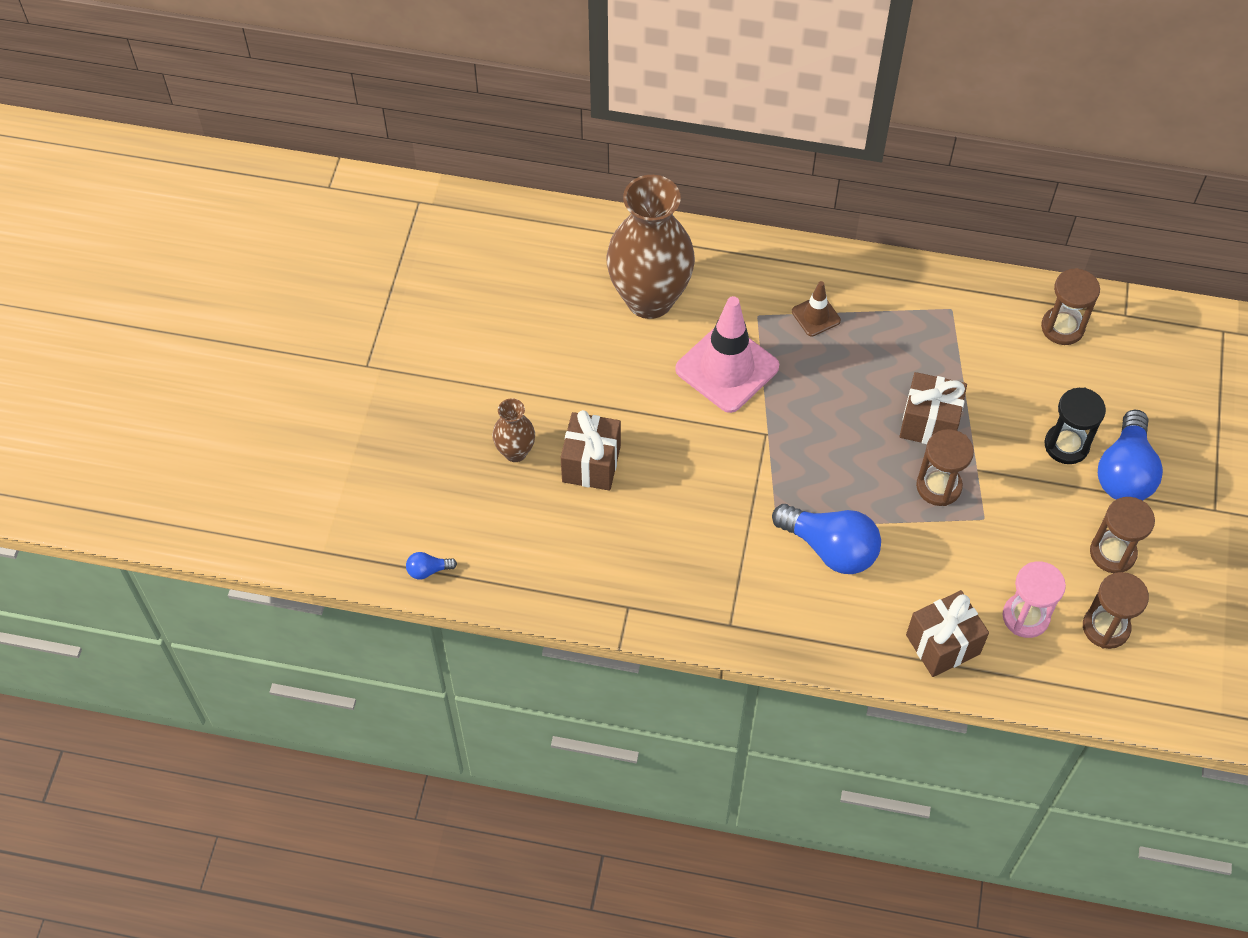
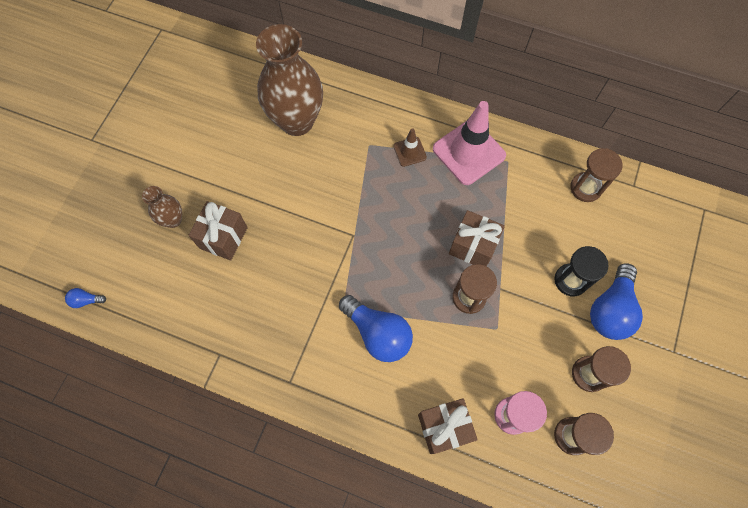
camera: 10 degrees right, 10 degrees up
(727, 368) = (337, 181): pink traffic cone -> pink traffic cone (468, 152)

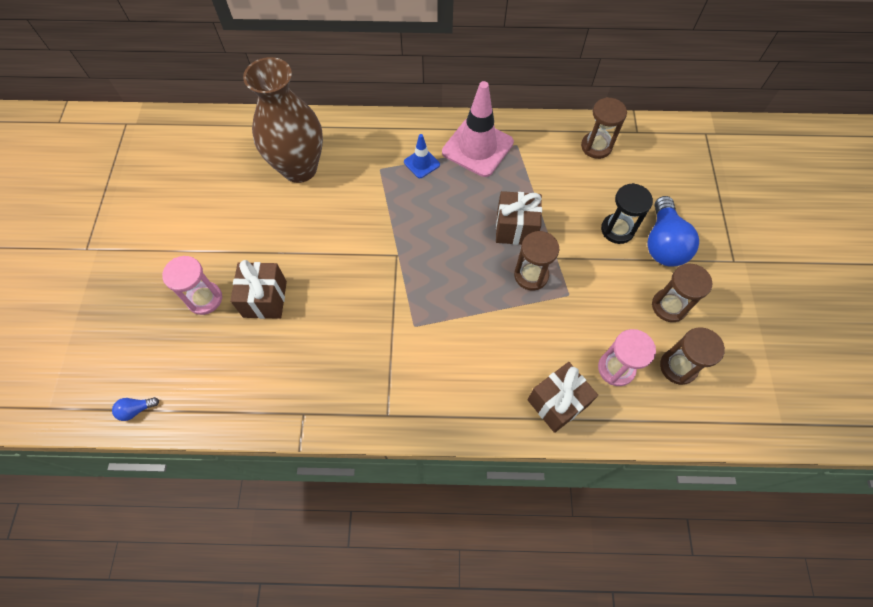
camera: 20 degrees left, 5 degrees down
(173, 220) = (204, 299): brown vase -> pink hourglass
(378, 333) = (457, 337): blue light bulb -> none
(409, 152) = (421, 163): brown traffic cone -> blue traffic cone

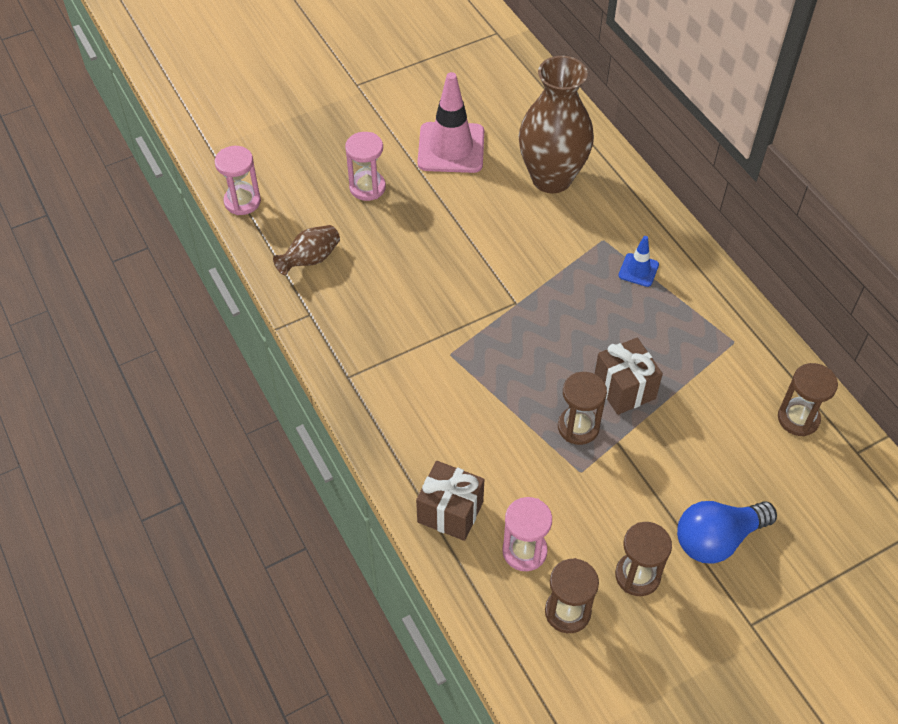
camera: 60 degrees right, 10 degrees down
(136, 410) = (242, 201): blue light bulb -> pink hourglass
(246, 383) = (310, 260): none -> brown vase
(265, 299) = (397, 228): brown gift -> none
(477, 147) = (699, 308): pink traffic cone -> pink traffic cone (451, 148)
(617, 230) = (699, 485): black hourglass -> none

